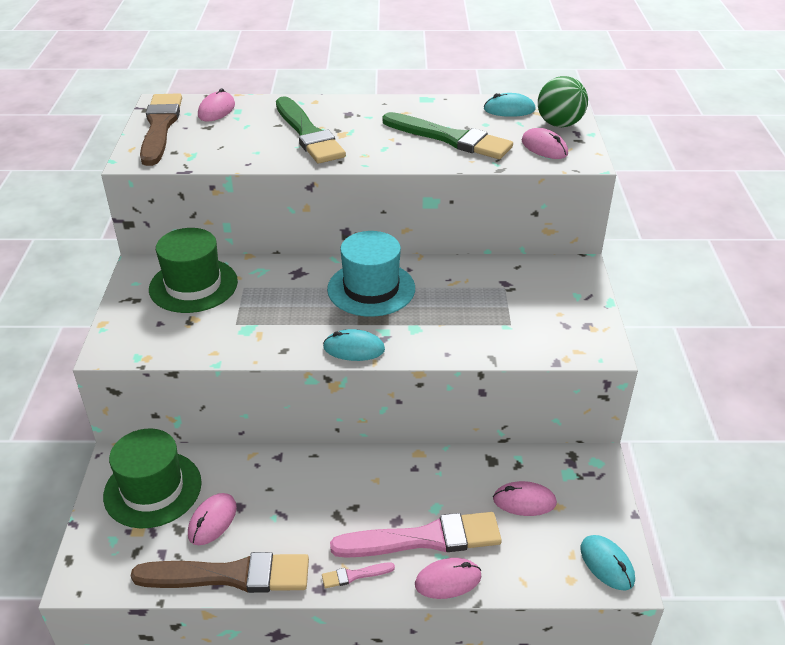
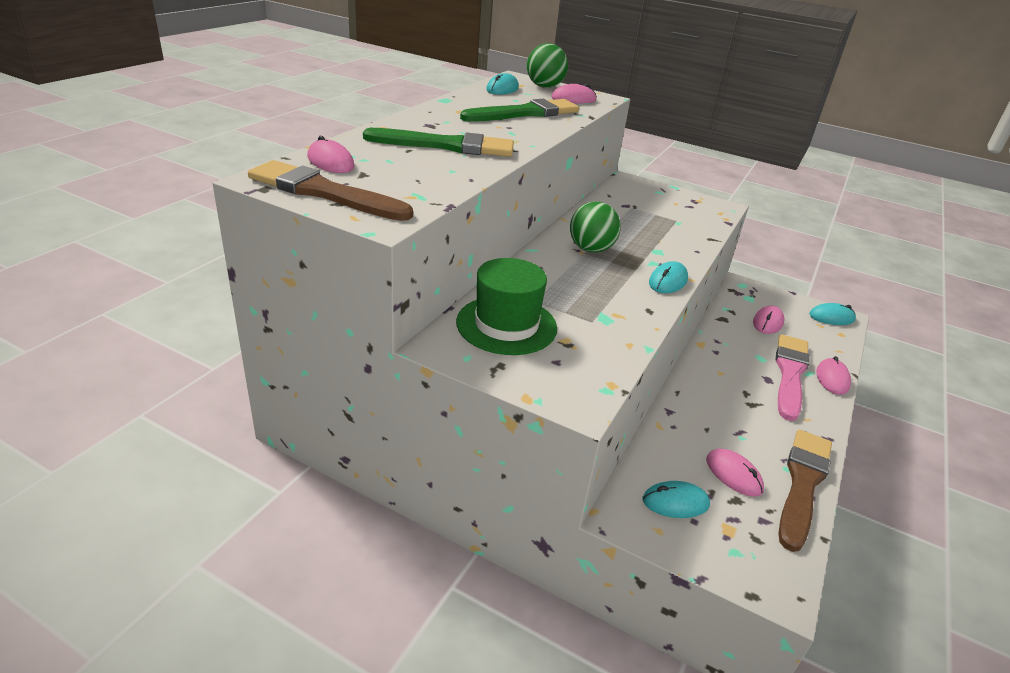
camera: 65 degrees left, 5 degrees down
(153, 489) = (675, 502): green hat -> turquoise mouse
(355, 575) = (818, 417): pink brush -> none
(371, 289) = (591, 249): turquoise hat -> green ball

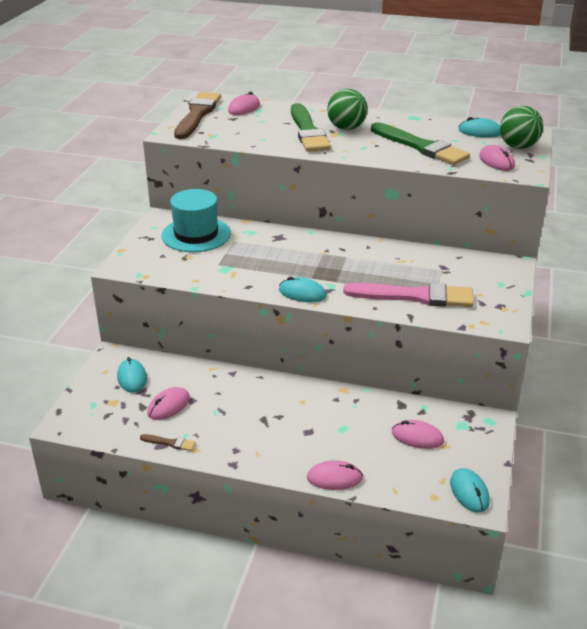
camera: 80 degrees right, 0 degrees up
(506, 325) = (196, 234): green hat -> turquoise hat
(591, 249) = (332, 255): green ball -> green ball (346, 128)
(790, 374) = (326, 447): pink brush -> pink brush (414, 296)
(802, 484) = (170, 443): brown brush -> brown brush, size x0.42

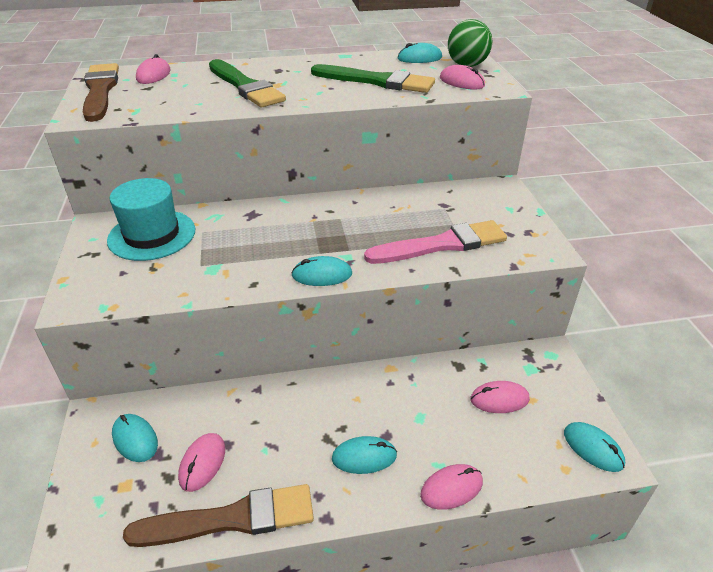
camera: 25 degrees left, 5 degrees up
(170, 443) = (231, 519): brown brush -> brown brush, size x2.39
(283, 439) = (364, 457): none -> turquoise mouse
(346, 128) = (284, 76): green ball -> none

